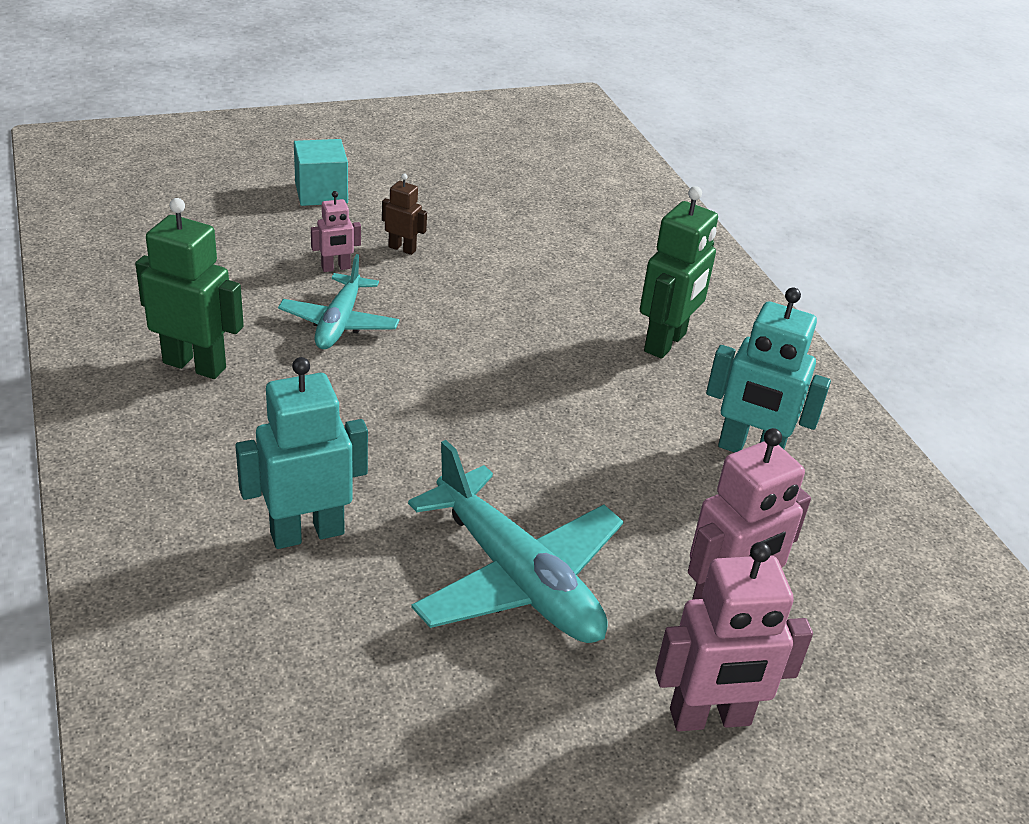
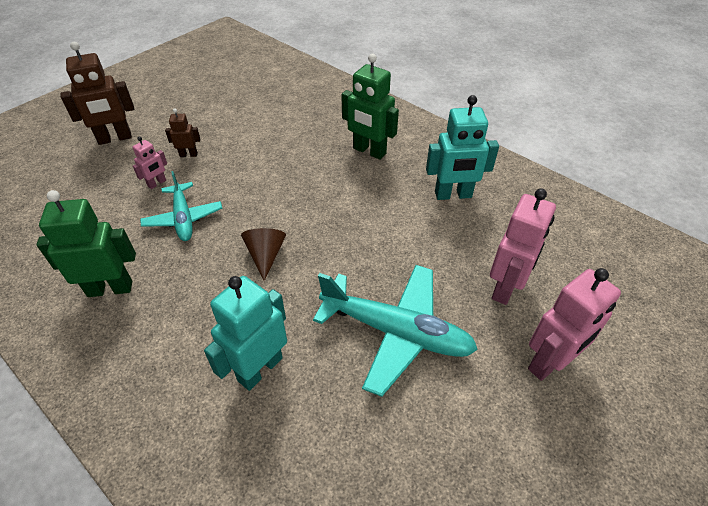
camera: 25 degrees left, 10 degrees up
(321, 193) = (115, 138): turquoise cube -> brown robot
(412, 411) = (265, 255): none -> brown cone
(665, 343) = (369, 151): green robot -> green robot turned 120 degrees clockwise

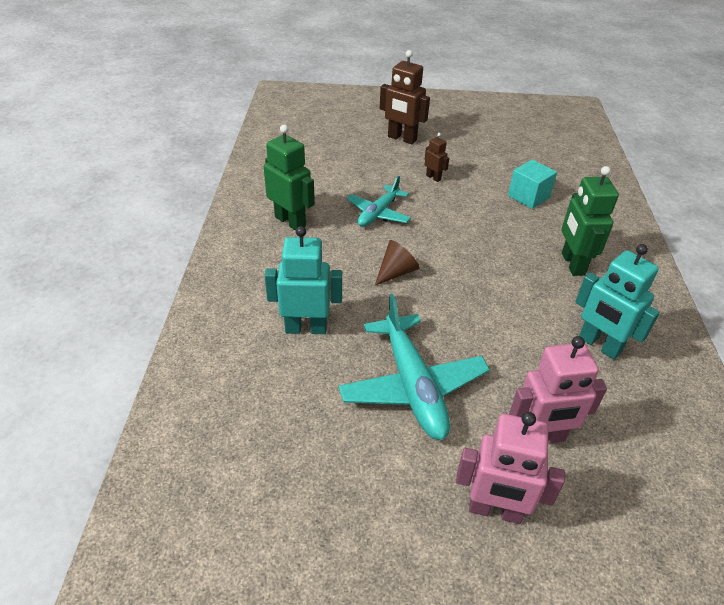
camera: 50 degrees right, 5 degrees down
(157, 183) = (390, 182): pink robot -> none
(279, 121) = (528, 196): none -> turquoise cube

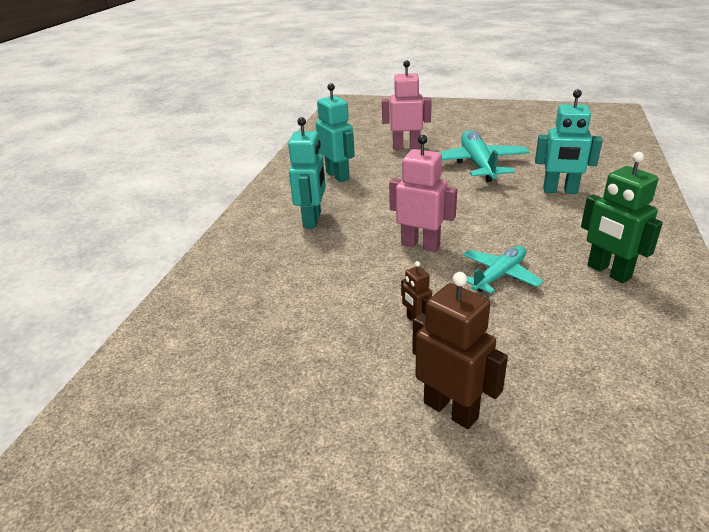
camera: 165 degrees left, 10 degrees down
(396, 272) = (482, 221): brown cone -> none
(495, 510) = (442, 131): pink robot -> pink robot (420, 245)
(528, 196) = (302, 286): turquoise cube -> none
(572, 264) = (312, 220): green robot -> turquoise robot

